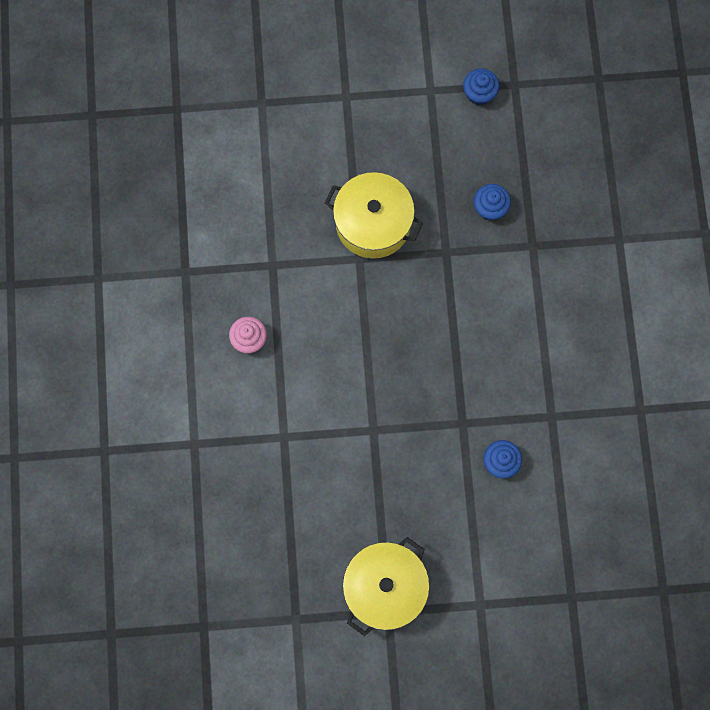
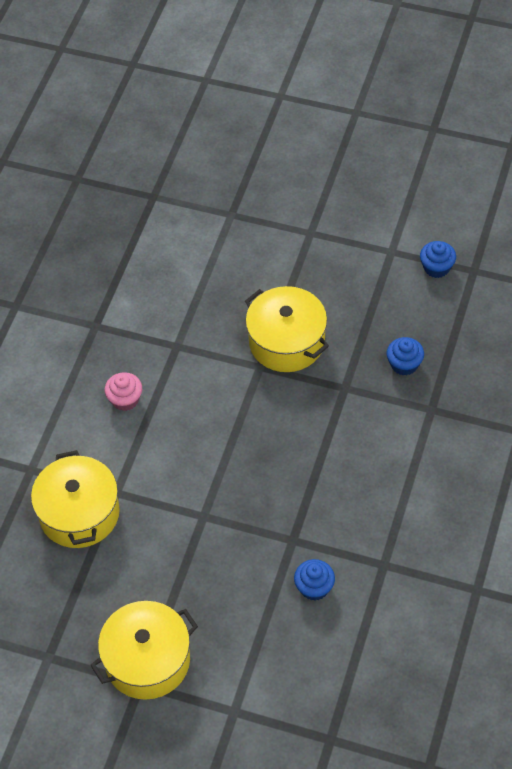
camera: 25 degrees right, 20 degrees down
(259, 470) = (79, 513): none -> yellow pot

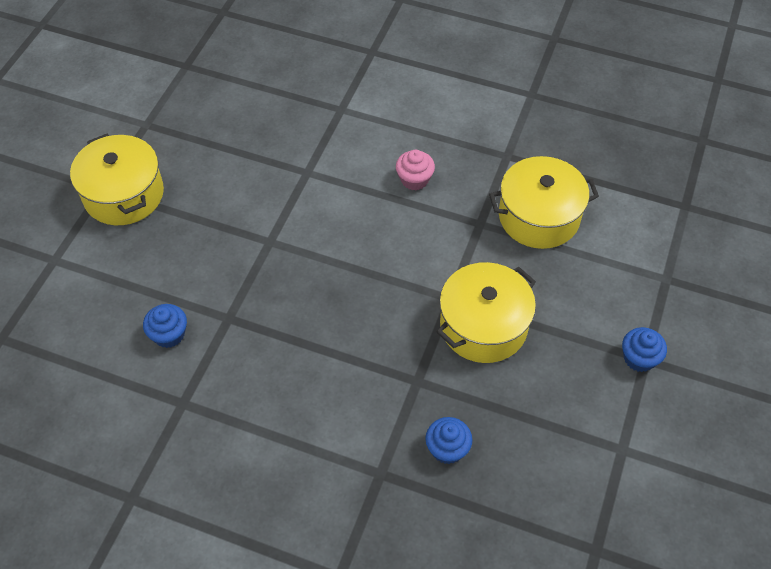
camera: 90 degrees right, 0 degrees up
(79, 513) = (288, 144): yellow pot -> yellow pot (539, 217)
(436, 268) = (598, 502): blue cupcake -> blue cupcake (639, 358)

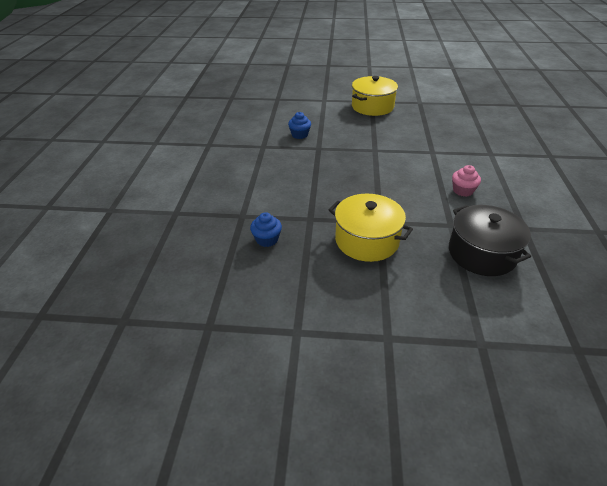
camera: 75 degrees right, 15 degrees down
(539, 217) = (481, 253): yellow pot -> black pot
(639, 358) = (386, 333): blue cupcake -> none

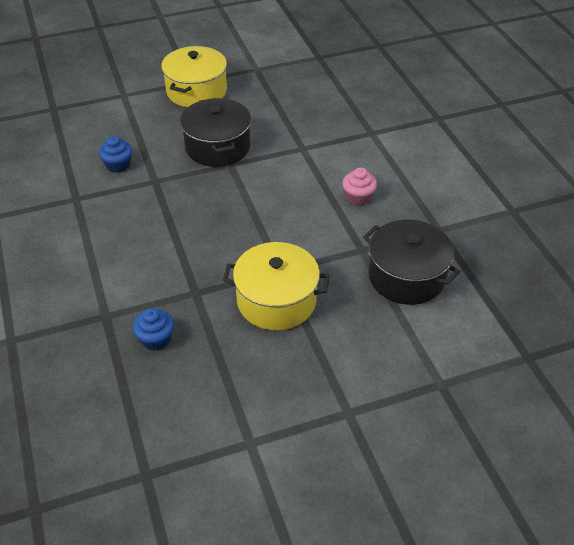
camera: 25 degrees left, 5 degrees up
(371, 139) = (217, 147): none -> black pot

